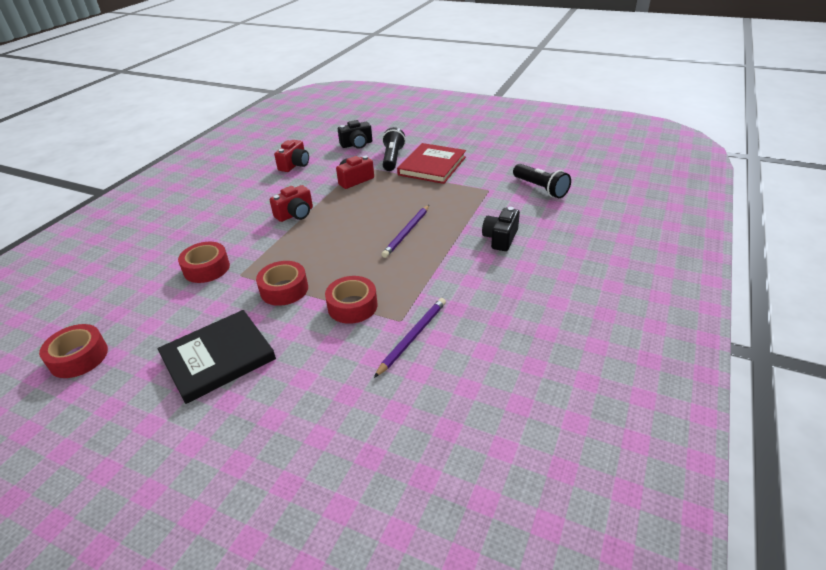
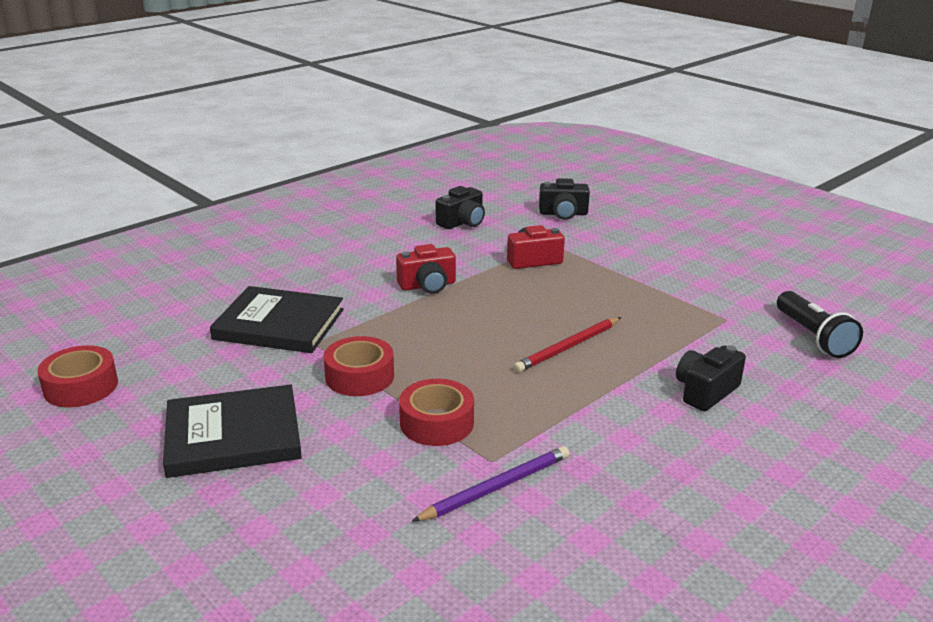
camera: 20 degrees right, 10 degrees down
(206, 268) = (279, 324): red tape -> black book
(295, 165) = (462, 222): red camera -> black camera
(392, 158) = (604, 243): black flashlight -> none
(407, 232) = (568, 347): purple pencil -> red pencil
(432, 166) = (657, 266): red book -> none

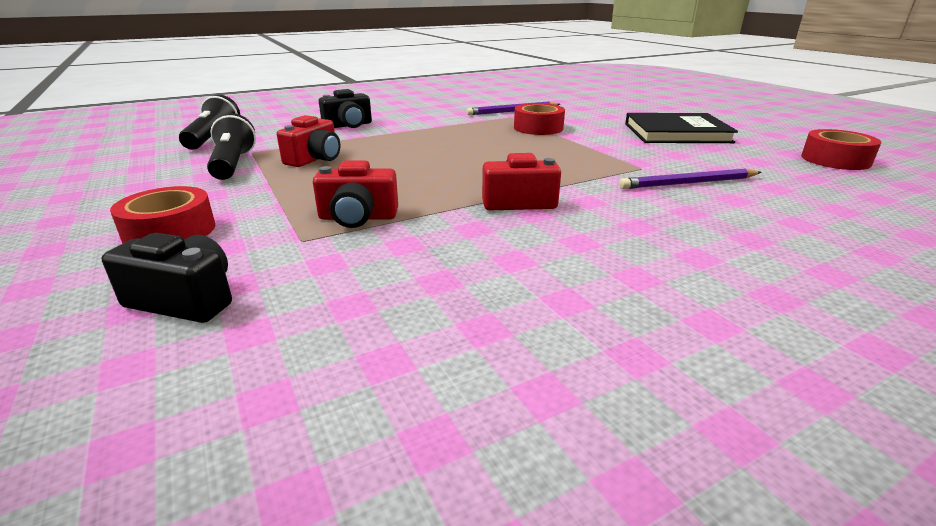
camera: 165 degrees left, 0 degrees up
(279, 324) = (688, 183): black book -> purple pencil
(359, 376) = (594, 148): red tape -> red tape (170, 231)
(462, 222) = (406, 304): black camera -> none
(568, 347) = (413, 148): red pencil -> none
(646, 315) = (315, 159): none -> red camera
(708, 299) = (233, 164): none -> black flashlight

